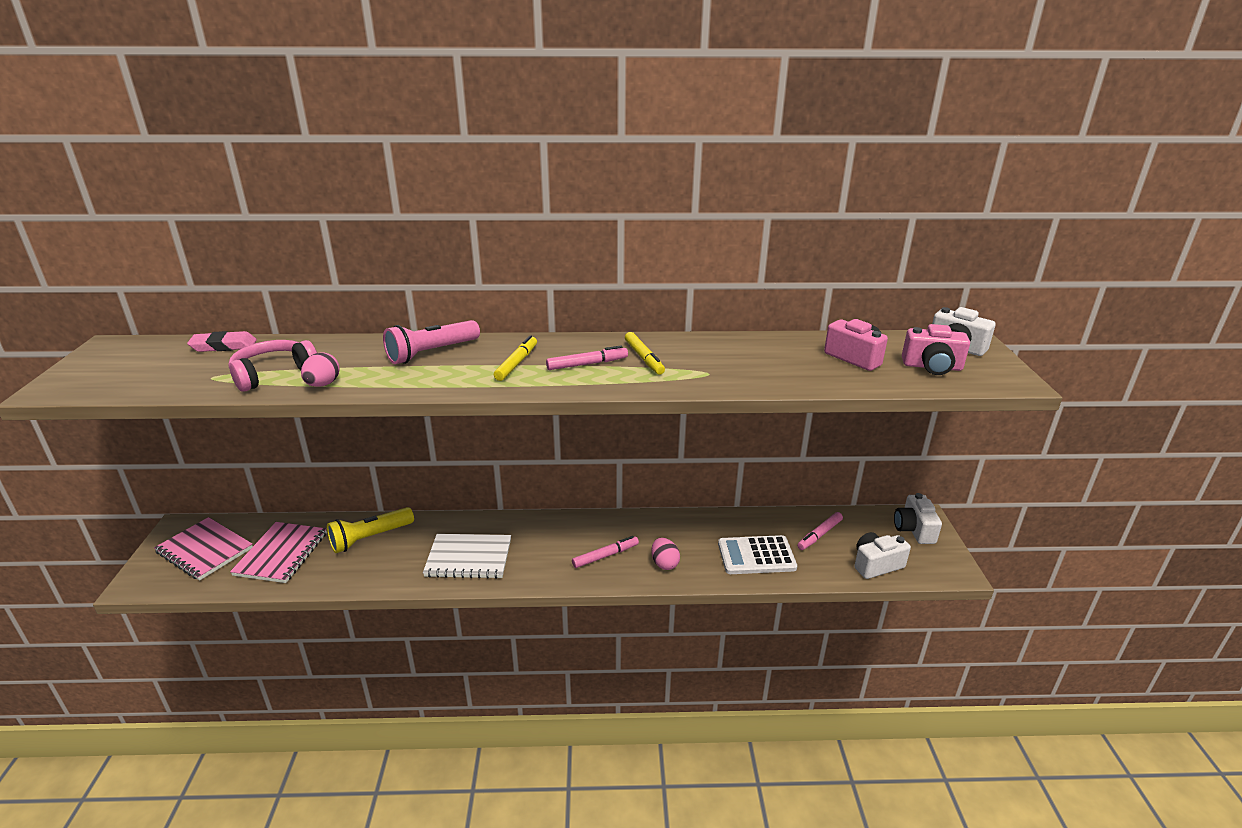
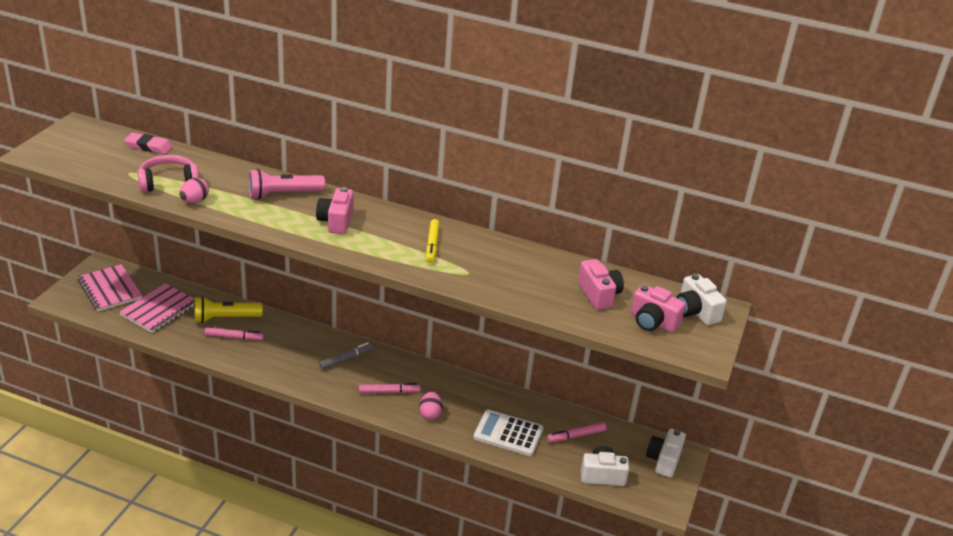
camera: 20 degrees right, 5 degrees up
(468, 558) = (286, 358): white notebook -> none
(517, 363) = (336, 221): yellow marker -> pink camera
(535, 537) = (346, 359): none -> grey marker
(587, 364) = (386, 237): pink marker -> pink marker (234, 337)

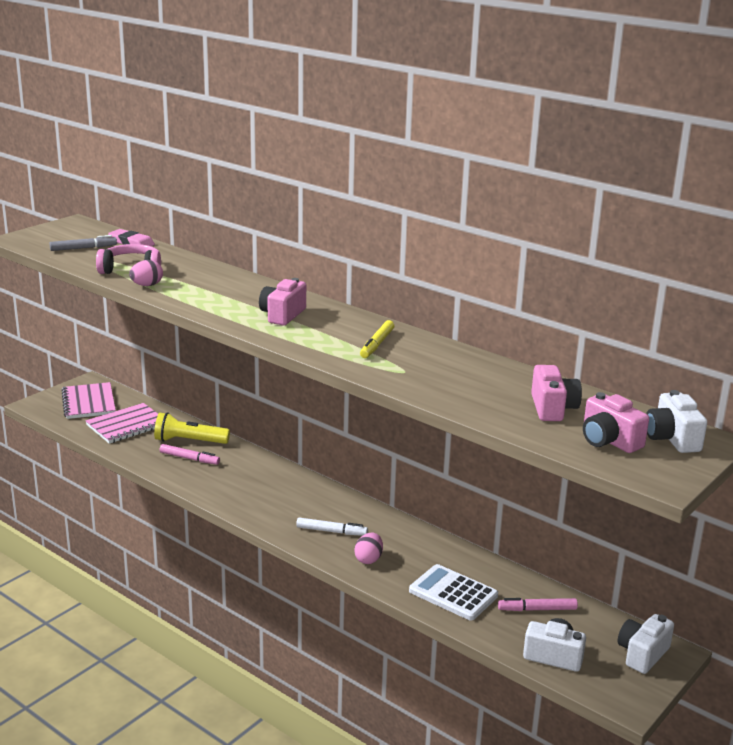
camera: 20 degrees right, 10 degrees down
(283, 194) = (241, 289): pink flashlight -> none
(346, 359) = (298, 494): grey marker -> grey marker (83, 248)
(389, 392) = (331, 531): pink marker -> white marker

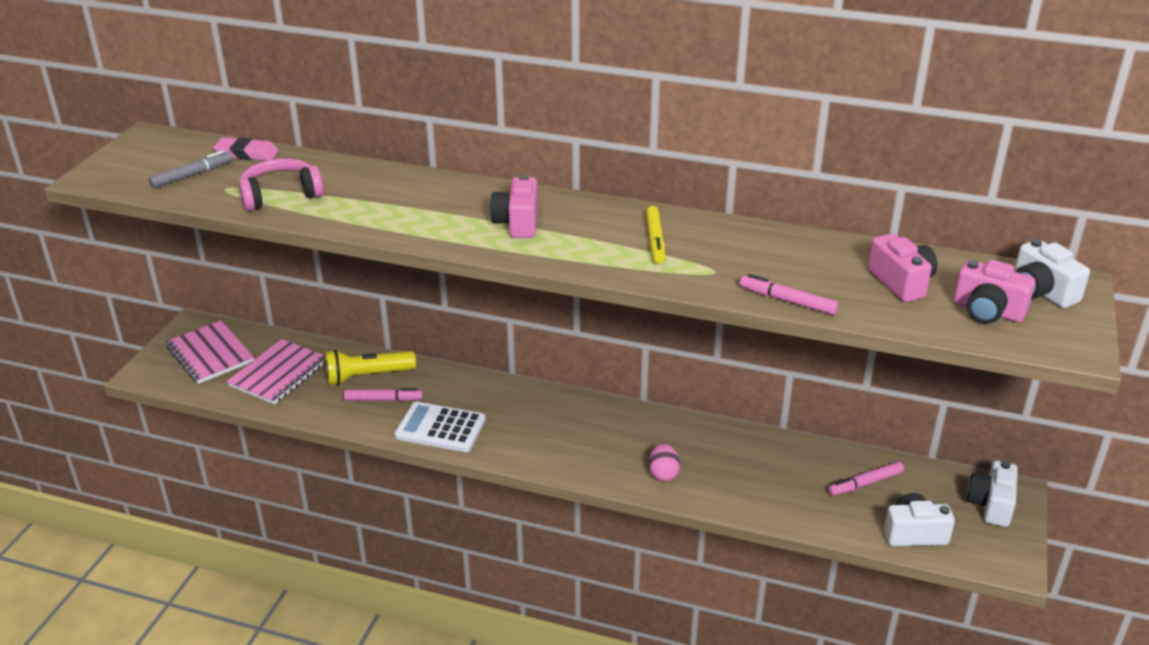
camera: 20 degrees left, 10 degrees up
(147, 285) = (321, 215): pink egg -> none
(331, 531) = (602, 450): white marker -> none
(444, 400) = (787, 301): none -> pink marker
(453, 593) = (773, 490): white calculator -> white calculator (440, 428)

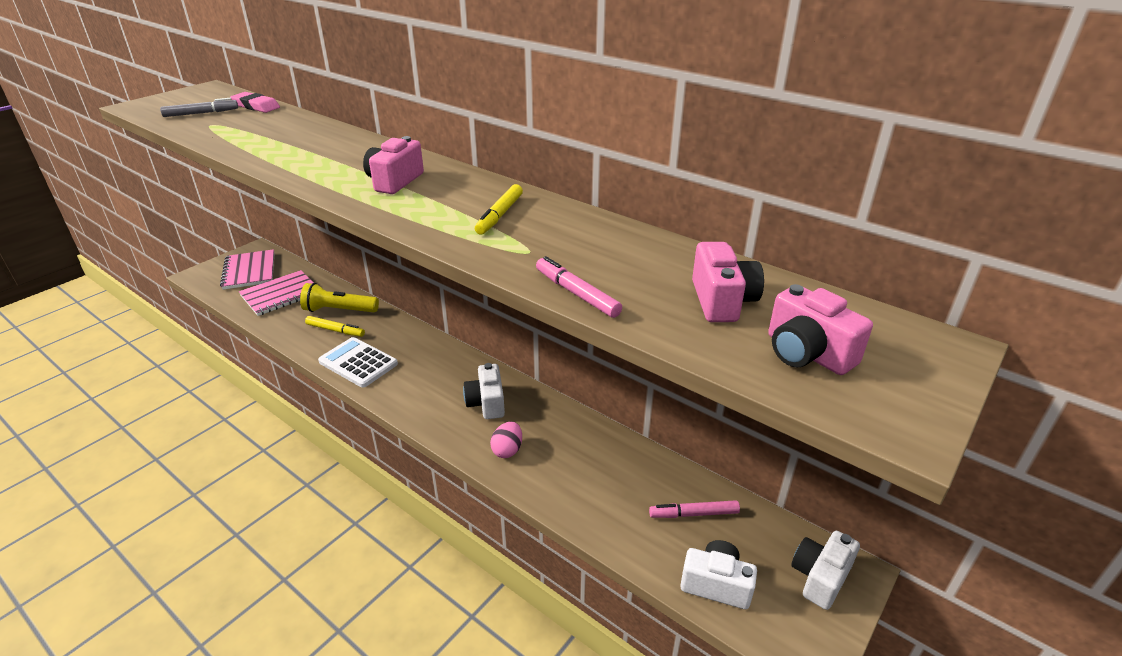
camera: 20 degrees right, 0 degrees up
(281, 195) = (242, 134): pink headphones -> none
(383, 399) = (335, 330): pink marker -> yellow marker
(1041, 292) = (894, 346): white camera -> white camera (486, 403)

